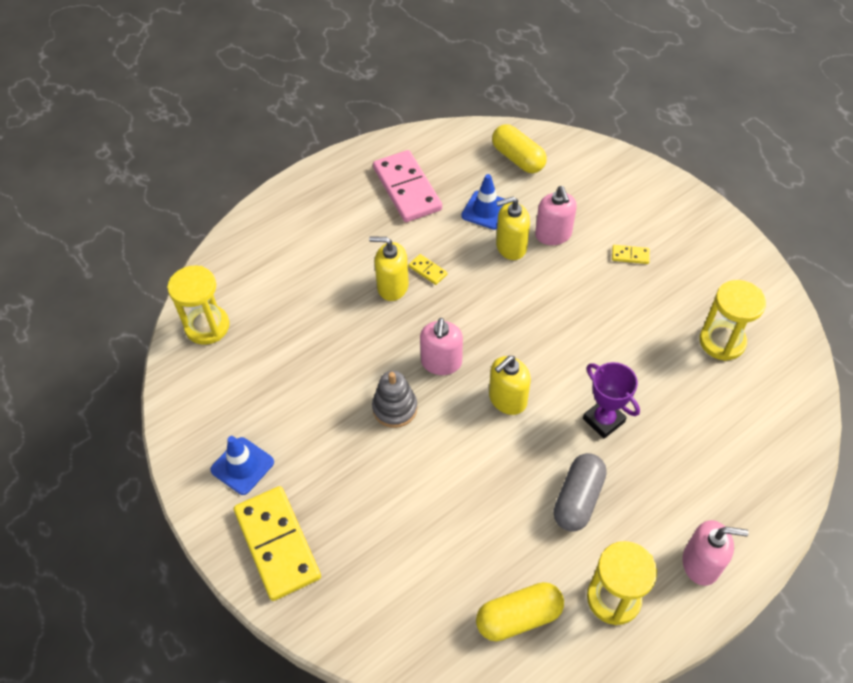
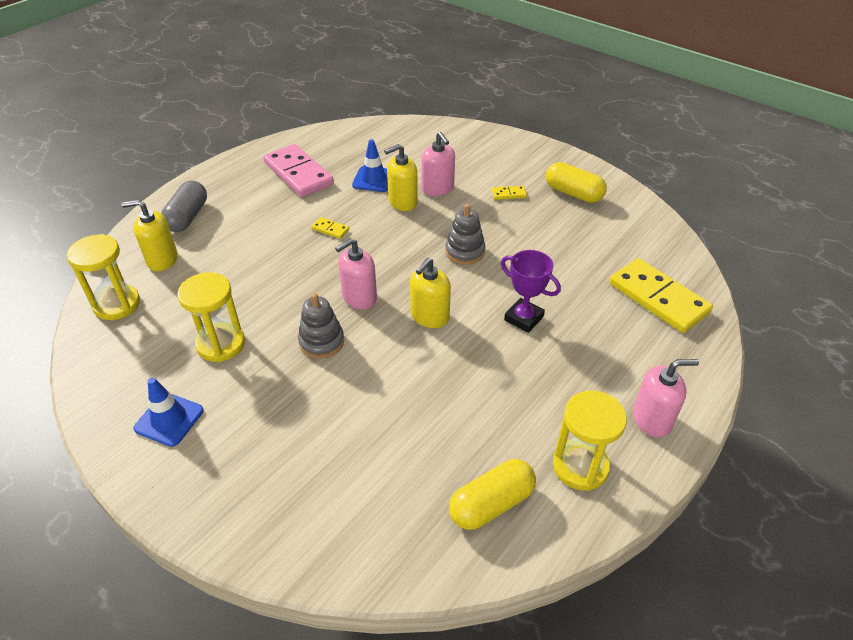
camera: 15 degrees left, 10 degrees down
(277, 544) = (218, 486): yellow domino -> yellow domino (658, 298)
(392, 286) = (299, 246): yellow soap dispenser -> yellow soap dispenser (162, 259)
(441, 362) = (359, 297): pink soap dispenser -> pink soap dispenser turned 60 degrees clockwise
(518, 158) = (392, 141): yellow capsule -> yellow capsule (573, 193)
(562, 325) = (465, 251): none -> grey stacking toy
(578, 499) = (519, 386): grey capsule -> grey capsule (188, 217)
(722, 341) = (607, 243): yellow hourglass -> yellow hourglass (221, 344)

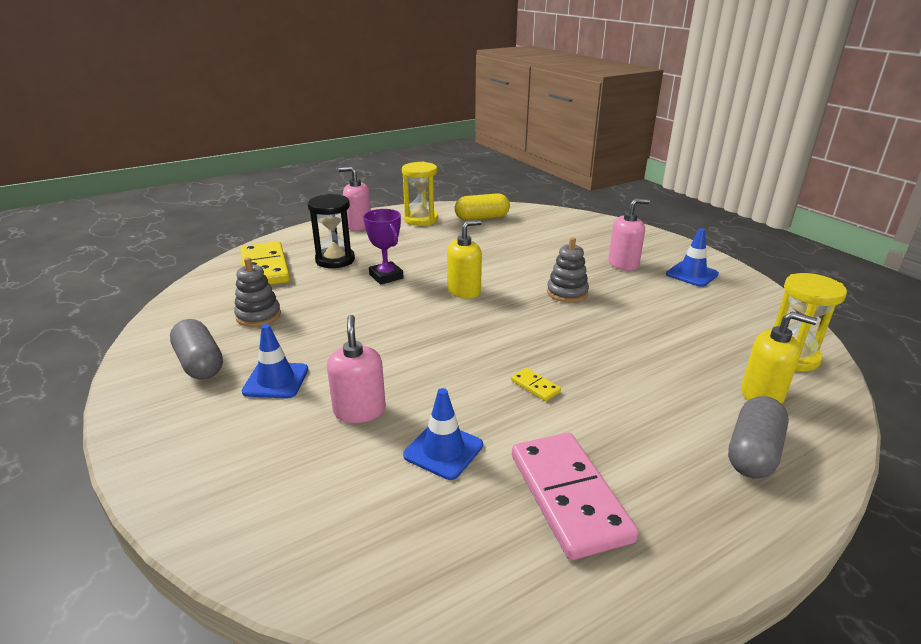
camera: 160 degrees left, 15 degrees down
(221, 344) = (661, 307): yellow hourglass -> none
(359, 297) = (523, 315): pink soap dispenser -> pink soap dispenser (623, 264)
(402, 202) = (422, 402): yellow soap dispenser -> none
(465, 251) = (391, 330): grey stacking toy -> grey stacking toy (258, 315)
(509, 194) = (276, 380): yellow domino -> blue traffic cone
(573, 193) = (199, 363): yellow capsule -> grey capsule
(602, 331) = (335, 260): none -> black hourglass

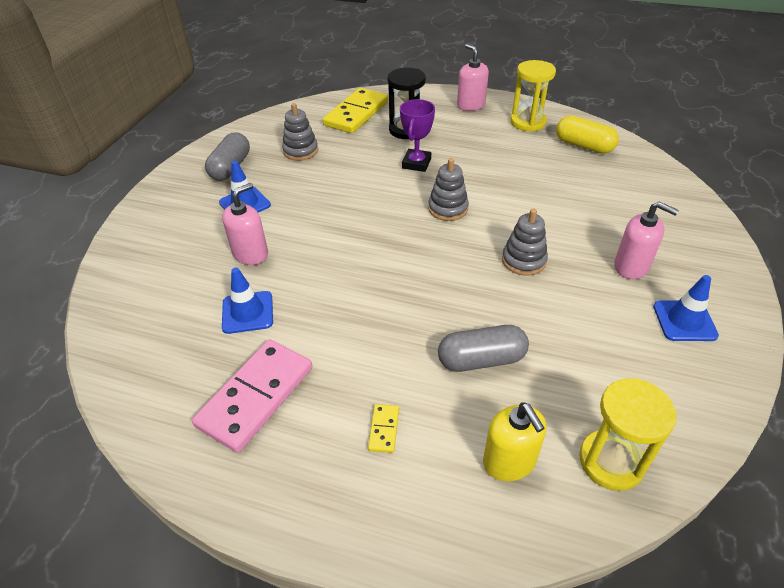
camera: 50 degrees right, 15 degrees up
(464, 291) = (448, 208): yellow soap dispenser -> grey stacking toy
(535, 386) = (363, 315): yellow domino -> yellow domino (384, 429)
(753, 452) = (410, 485): grey capsule -> grey capsule (481, 359)

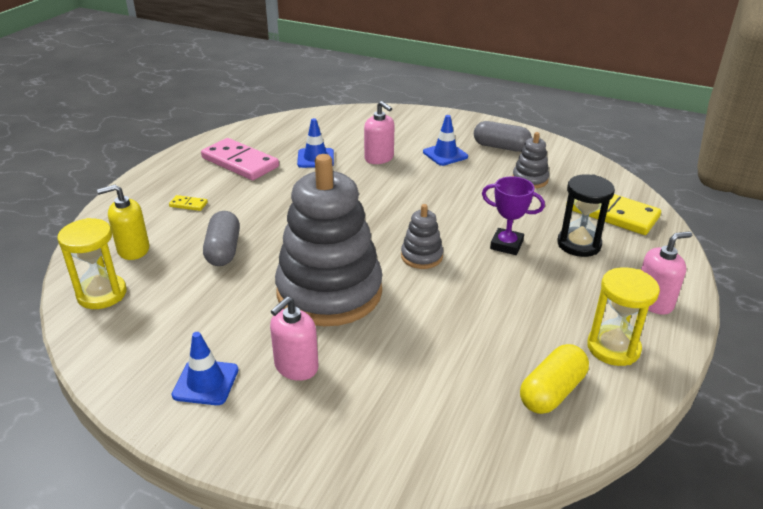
camera: 95 degrees right, 10 degrees down
(523, 260) = (329, 292): grey stacking toy -> grey stacking toy, size x2.35

